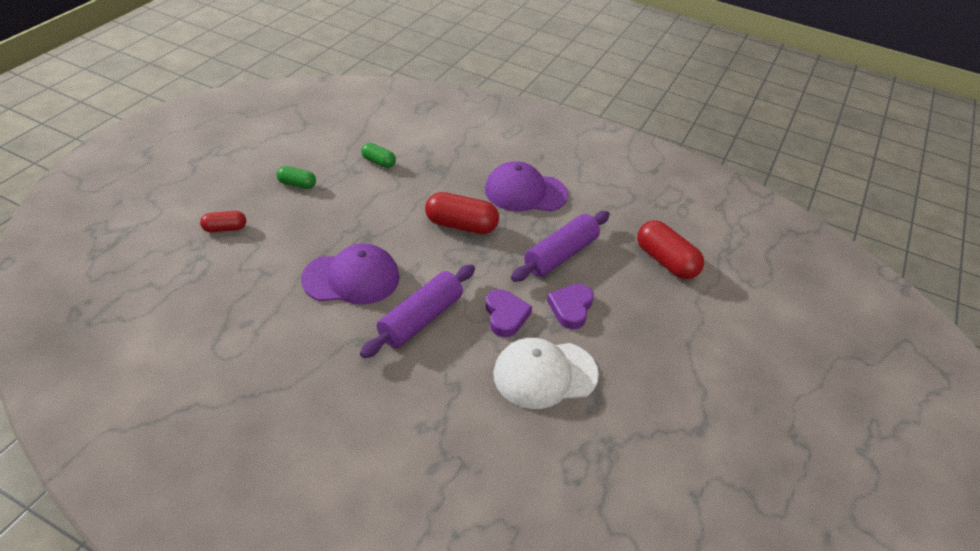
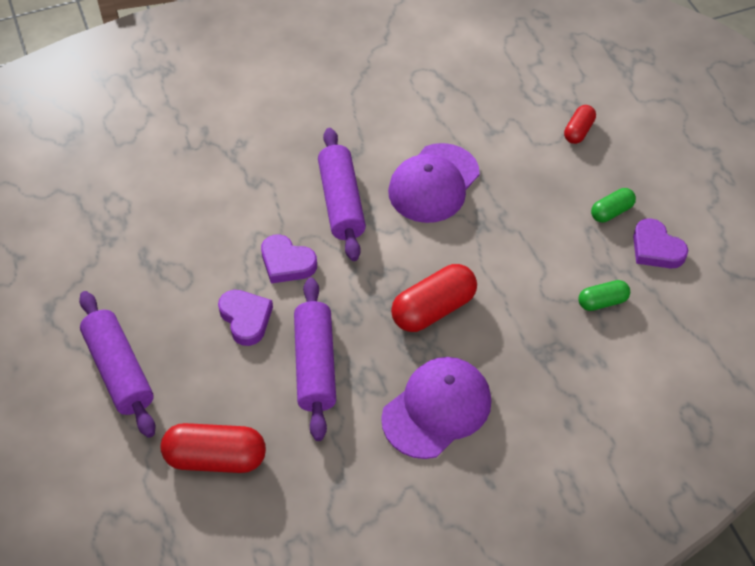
camera: 135 degrees right, 10 degrees up
(312, 156) = (656, 248): none -> purple heart
(545, 374) = (204, 245): white cap -> none
(682, 346) = (120, 370): none -> purple rolling pin

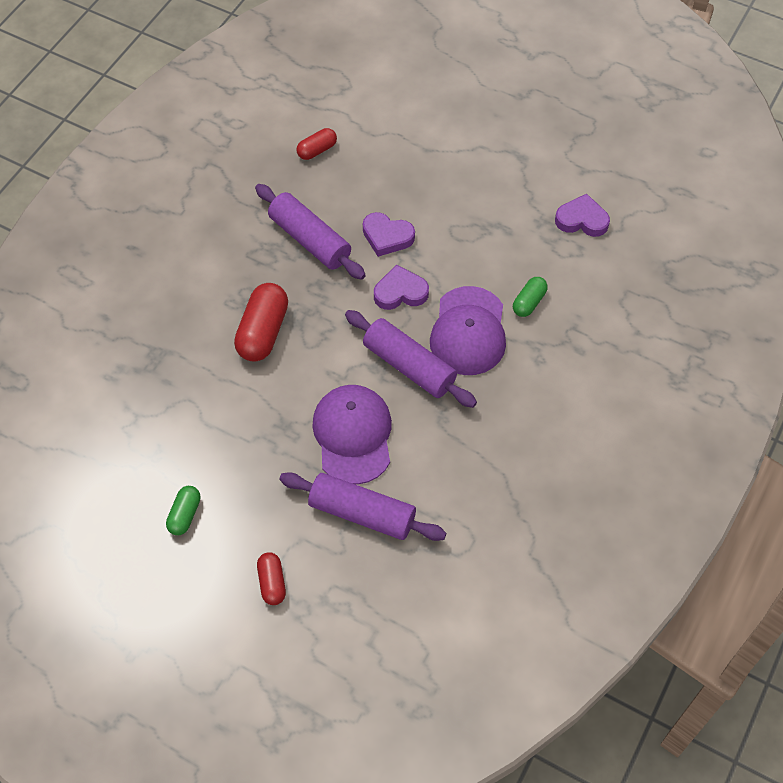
camera: 140 degrees right, 5 degrees up
(120, 370) = (431, 154): purple rolling pin -> purple rolling pin (362, 513)
(216, 458) = (317, 150): red capsule -> red capsule, size x0.56
(437, 409) = (203, 267): purple cap -> purple cap (468, 331)
(602, 302) = (139, 425): green capsule -> green capsule (529, 302)
(656, 248) = (124, 505): purple heart -> purple heart (582, 220)

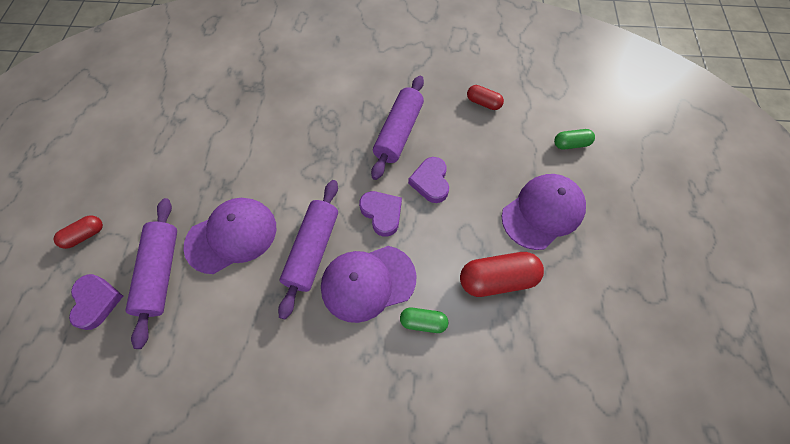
camera: 65 degrees right, 5 degrees up
(185, 515) = (131, 157): green capsule -> green capsule (571, 144)
(263, 332) = (302, 138): red capsule -> red capsule (497, 279)
(470, 163) = (542, 212): none -> purple cap
(582, 220) = (542, 334): purple heart -> purple heart (96, 302)

